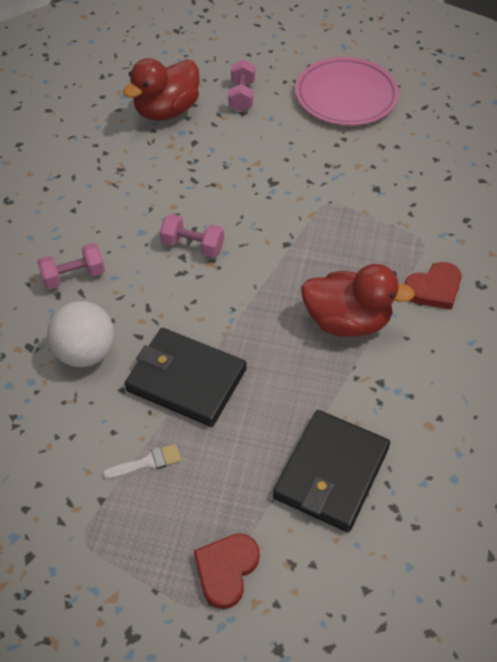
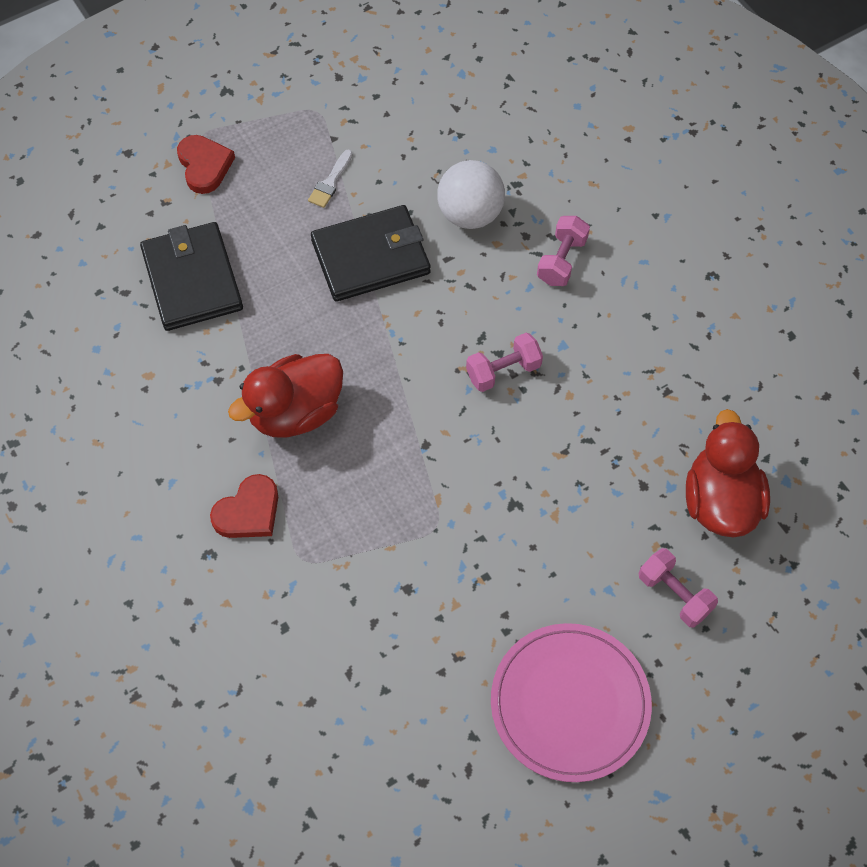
camera: 135 degrees right, 10 degrees up
(434, 289) = (248, 511): red heart -> red heart turned 150 degrees counterclockwise

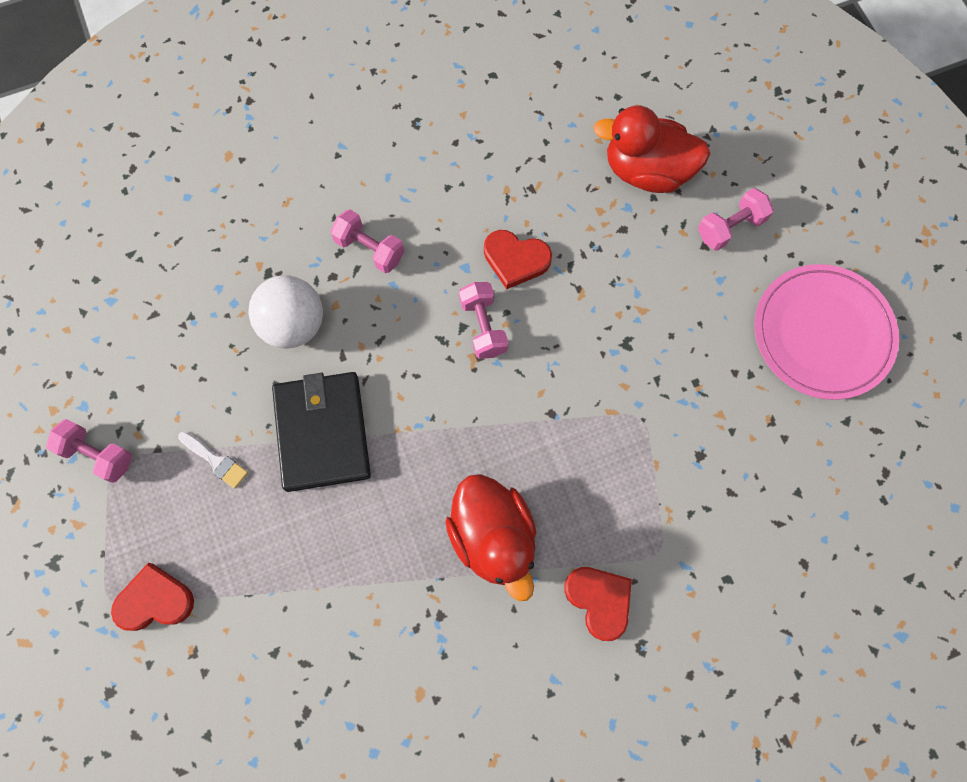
camera: 80 degrees left, 10 degrees up
(192, 279) = (306, 631): black wallet -> none
(321, 98) = (98, 454): none -> pink dumbbell
(582, 389) = (515, 260): none -> red heart

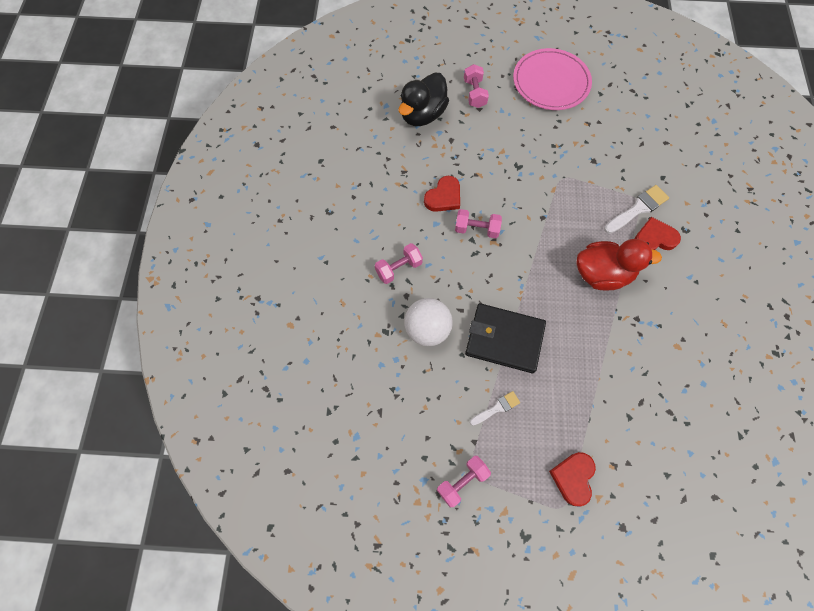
camera: 65 degrees left, 5 degrees down
(642, 556) = (638, 209): none -> white brush
(647, 171) = (422, 114): red duck -> black duck

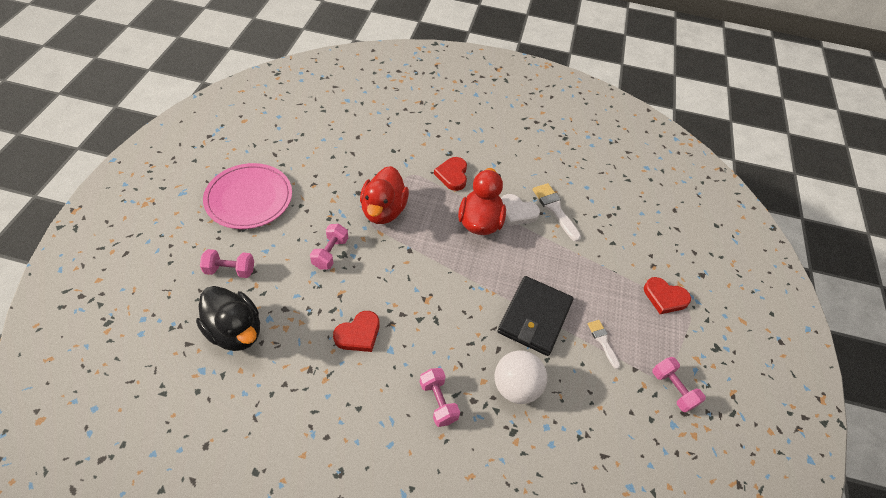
camera: 85 degrees left, 15 degrees down
(444, 197) = (358, 334): red heart -> red heart turned 90 degrees clockwise
(476, 229) = (408, 311): pink dumbbell -> pink dumbbell (330, 253)
(580, 186) = (383, 210): none -> red duck
(631, 309) = (517, 212): none -> white heart
(638, 209) = (420, 177): white brush -> white brush (555, 209)

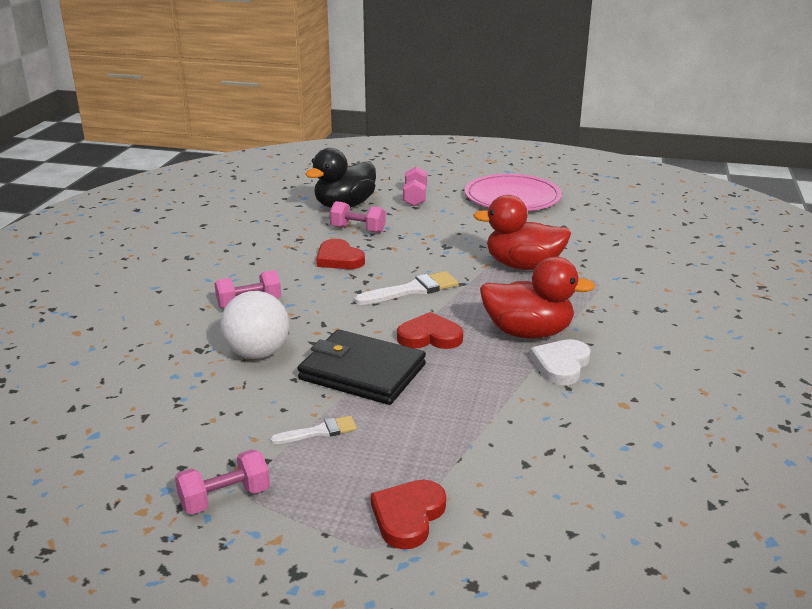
camera: 95 degrees right, 25 degrees down
(330, 253) = (447, 240): pink dumbbell -> pink dumbbell (358, 229)
(452, 175) = (613, 311): red heart -> red heart (430, 336)
(555, 209) = (583, 402): white brush -> white brush (412, 290)

